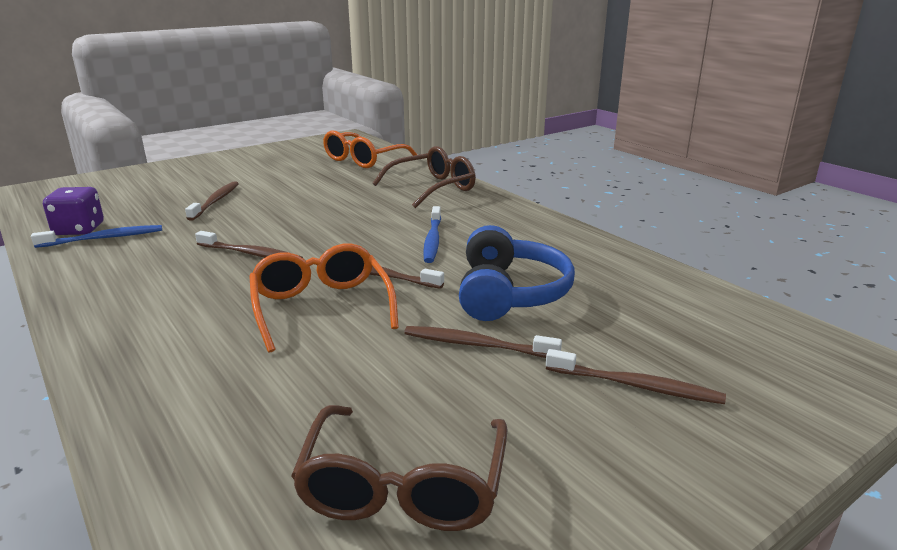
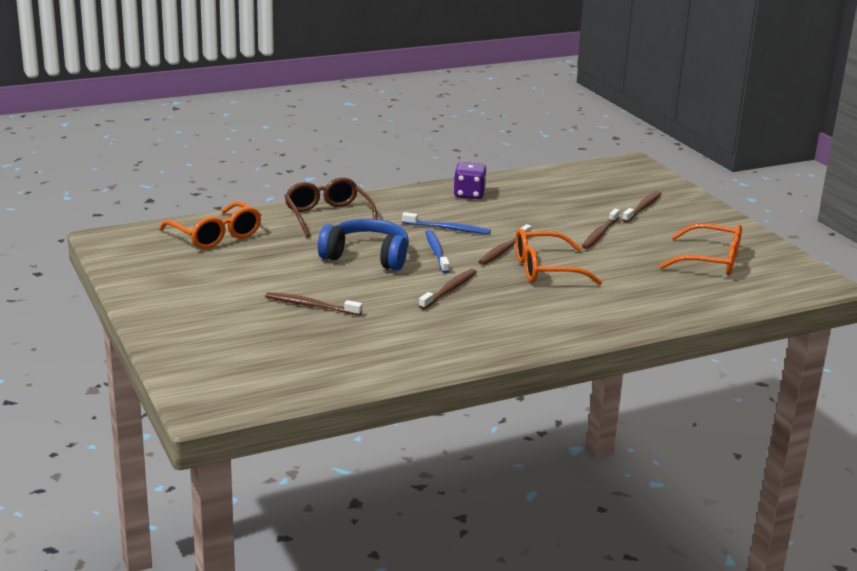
camera: 80 degrees left, 0 degrees up
(79, 230) = (360, 364): purple dice -> purple dice (469, 194)
(104, 238) = (388, 350): blue toothbrush -> blue toothbrush (436, 252)
(403, 487) = (711, 261): brown glasses -> orange glasses
(509, 293) = (541, 218): blue headphones -> blue headphones (367, 257)

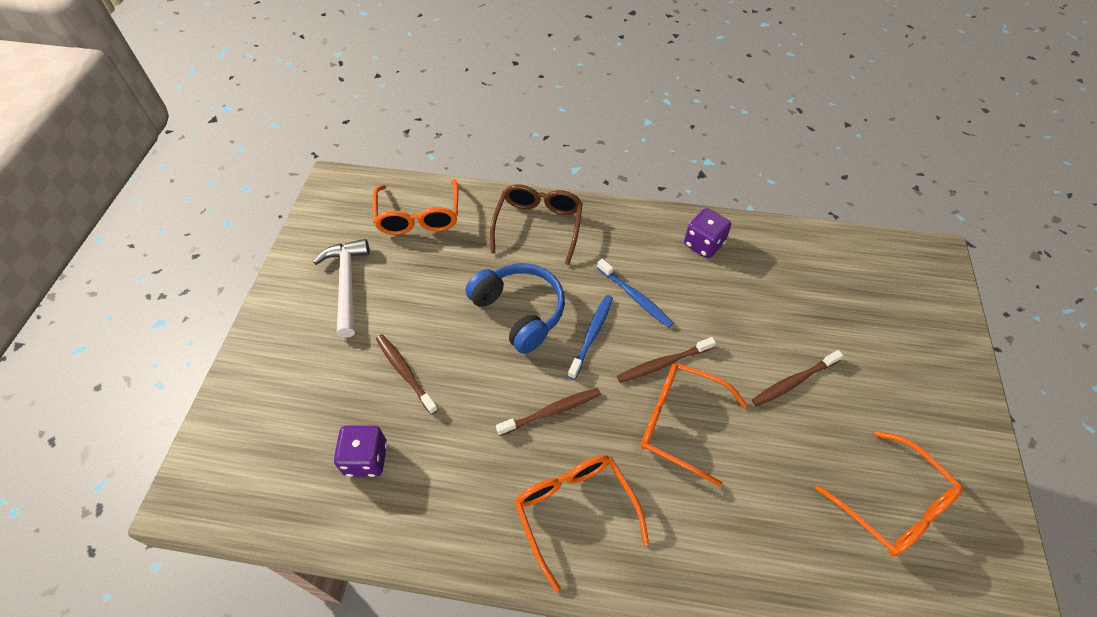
camera: 35 degrees right, 30 degrees up
(198, 281) = (347, 284): none -> white hammer
(333, 348) = (366, 459): none -> purple dice
(518, 321) = (574, 511): none -> orange glasses
(643, 207) = (884, 351): brown toothbrush -> none

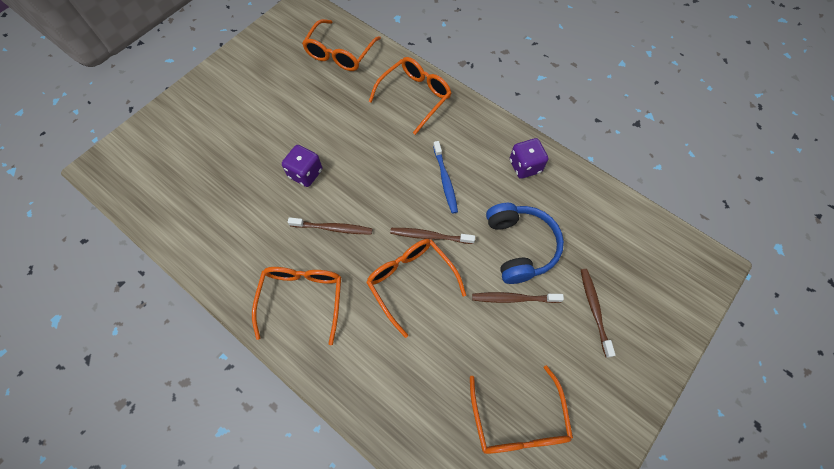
camera: 30 degrees right, 10 degrees up
(347, 284) = (265, 79): white hammer -> none
(366, 459) = (205, 197): purple dice -> purple dice (305, 173)
(405, 372) = (262, 155): brown toothbrush -> brown toothbrush (594, 310)
(519, 312) = (359, 151): blue headphones -> blue headphones (520, 246)
(538, 225) = (415, 96): brown glasses -> orange glasses
(592, 335) = (396, 191): blue toothbrush -> none

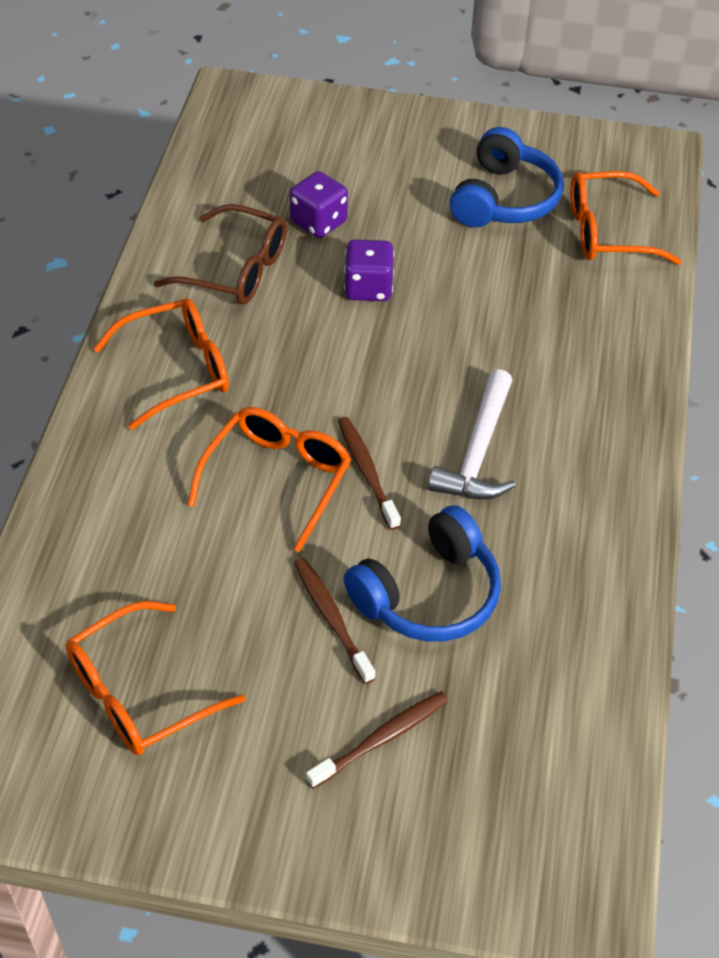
camera: 60 degrees right, 15 degrees down
(246, 231) = (236, 270): none -> brown glasses
(287, 82) = (504, 199): none -> blue headphones
(333, 228) = (303, 356): brown toothbrush -> none
(415, 96) = (604, 353): orange glasses -> none
(445, 180) = (478, 452): blue toothbrush -> white hammer
(525, 166) = (586, 548): purple dice -> purple dice (318, 222)

